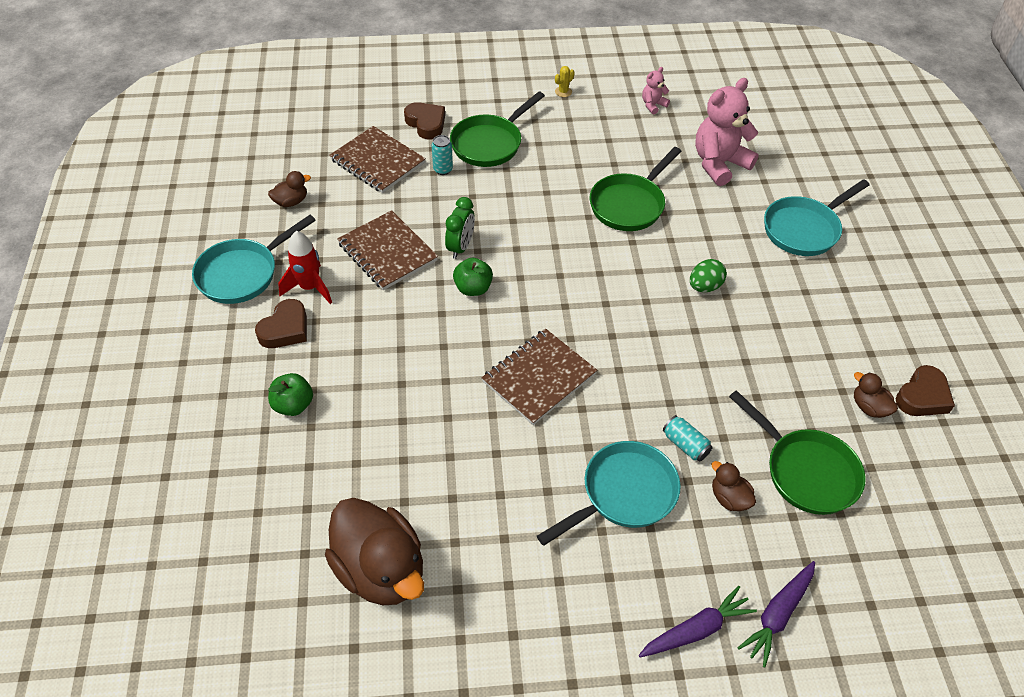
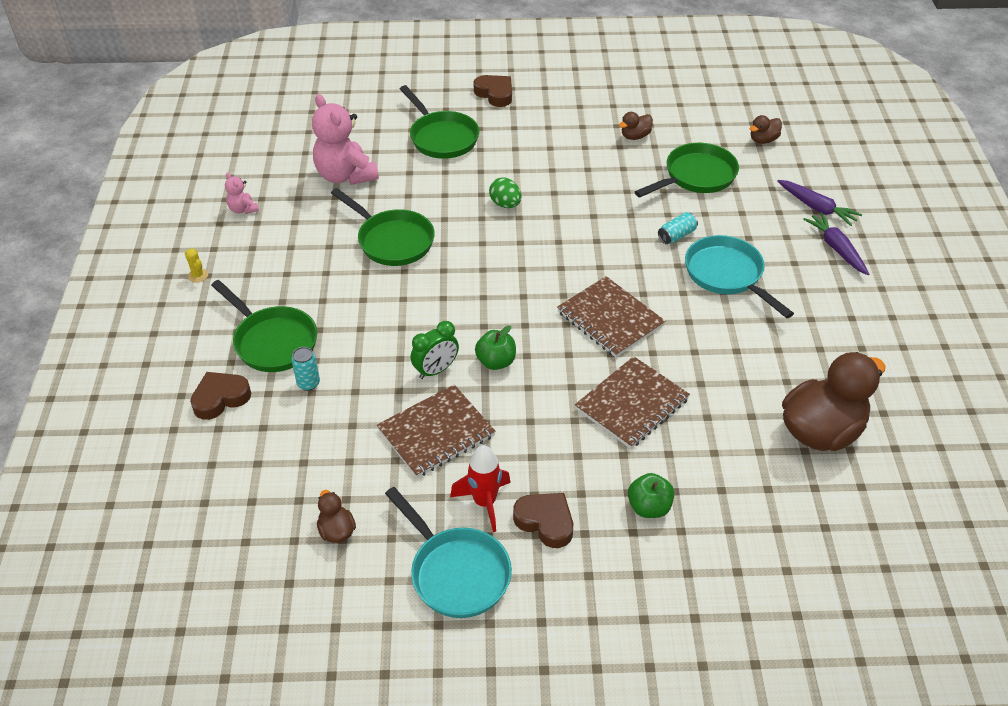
camera: 85 degrees left, 5 degrees down
(378, 161) = (280, 445): brown notebook -> brown notebook (631, 404)
(460, 247) = (436, 370): green clock -> green clock turned 120 degrees clockwise
(729, 498) = (724, 218): brown duck -> brown duck (763, 140)
(804, 229) = (442, 137): turquoise pan -> green pan
(922, 396) = (624, 109): brown heart -> brown heart (495, 94)

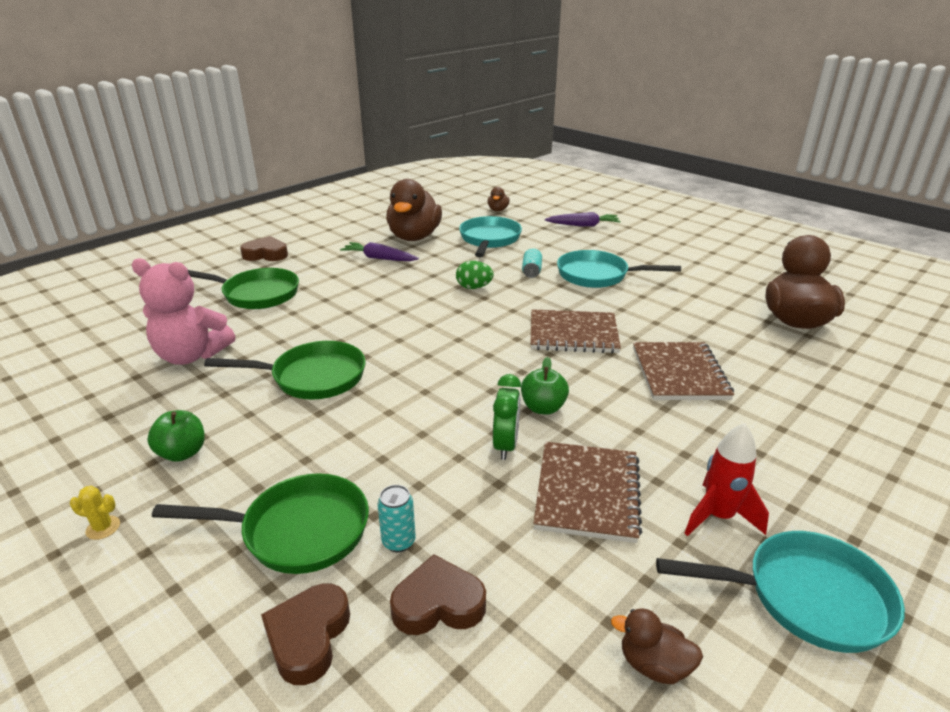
camera: 45 degrees left, 15 degrees down
(243, 209) = (94, 436): pink teddy bear -> none
(505, 204) = (379, 309): green egg -> green egg (474, 287)
(545, 522) = (780, 493): brown heart -> brown heart (438, 604)
(635, 136) = (414, 237): brown duck -> brown duck, size x2.24
(649, 507) = (810, 428): green apple -> green apple (182, 453)
(696, 176) = (489, 240): green pan -> turquoise pan
(836, 248) = (628, 237): purple carrot -> purple carrot (379, 258)

